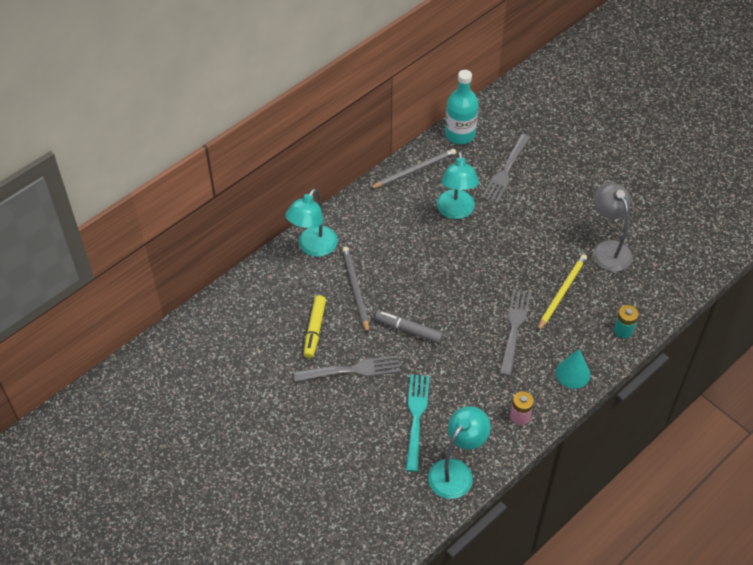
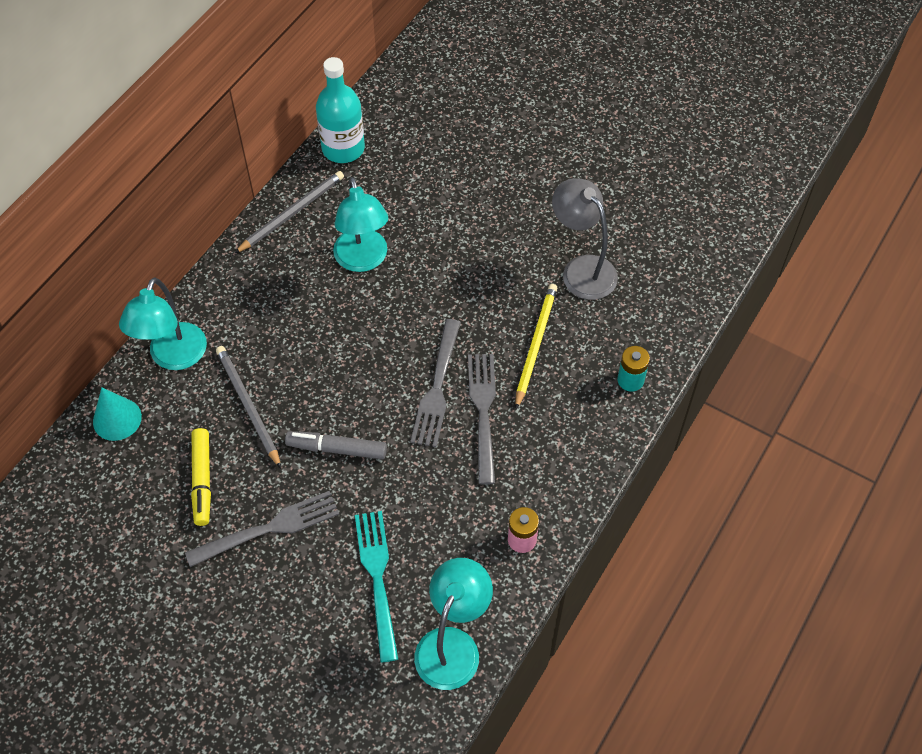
camera: 15 degrees left, 5 degrees up
(505, 171) = (418, 188): grey fork -> grey fork (437, 388)
(573, 373) = (578, 458): turquoise cone -> turquoise cone (117, 419)

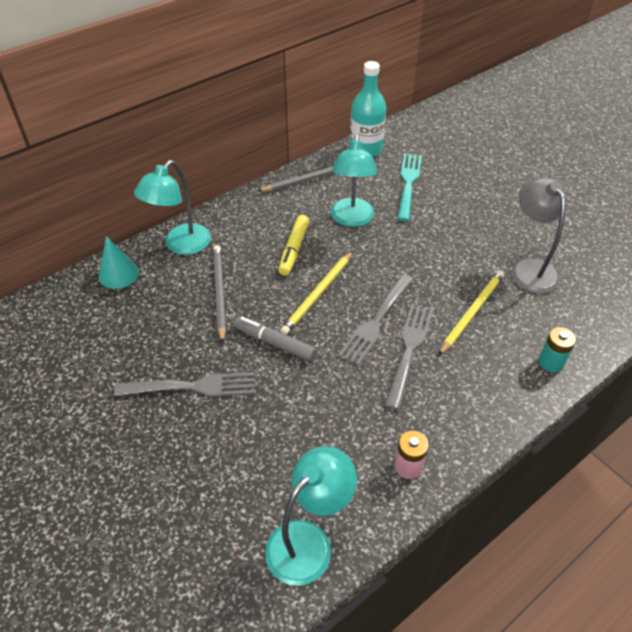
camera: 20 degrees right, 10 degrees down
(202, 480) = (158, 334): yellow marker -> yellow marker (294, 249)
(361, 373) = (318, 294): none -> yellow pencil
(377, 577) = (264, 456): turquoise fork -> turquoise fork (408, 183)

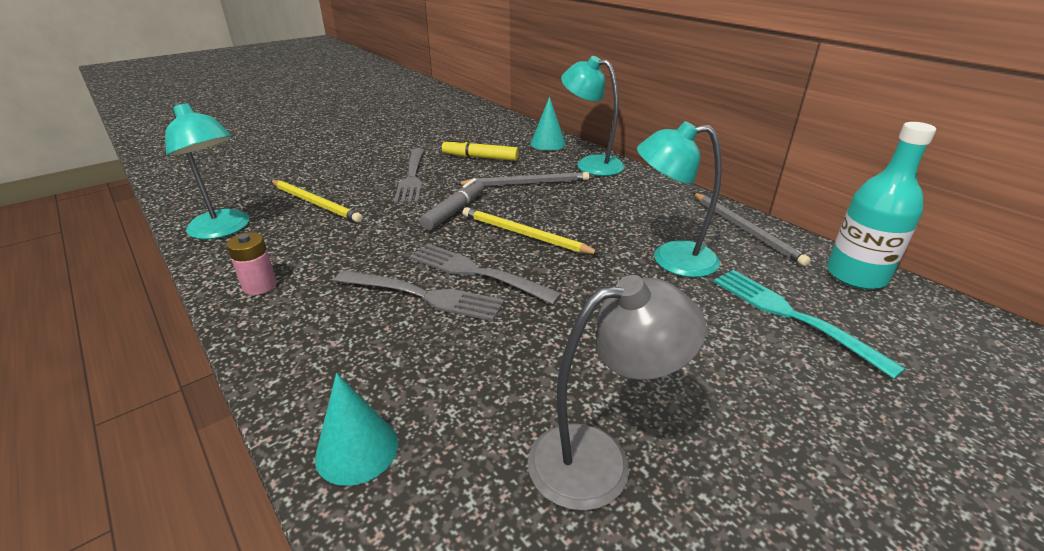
camera: 90 degrees right, 15 degrees down
(294, 249) = (598, 219): yellow marker -> yellow marker (480, 157)
(408, 183) = (791, 315): turquoise fork -> turquoise fork turned 135 degrees counterclockwise
(472, 312) = (485, 362): yellow pencil -> yellow pencil (316, 203)
(551, 362) = (357, 449): turquoise battery -> turquoise cone

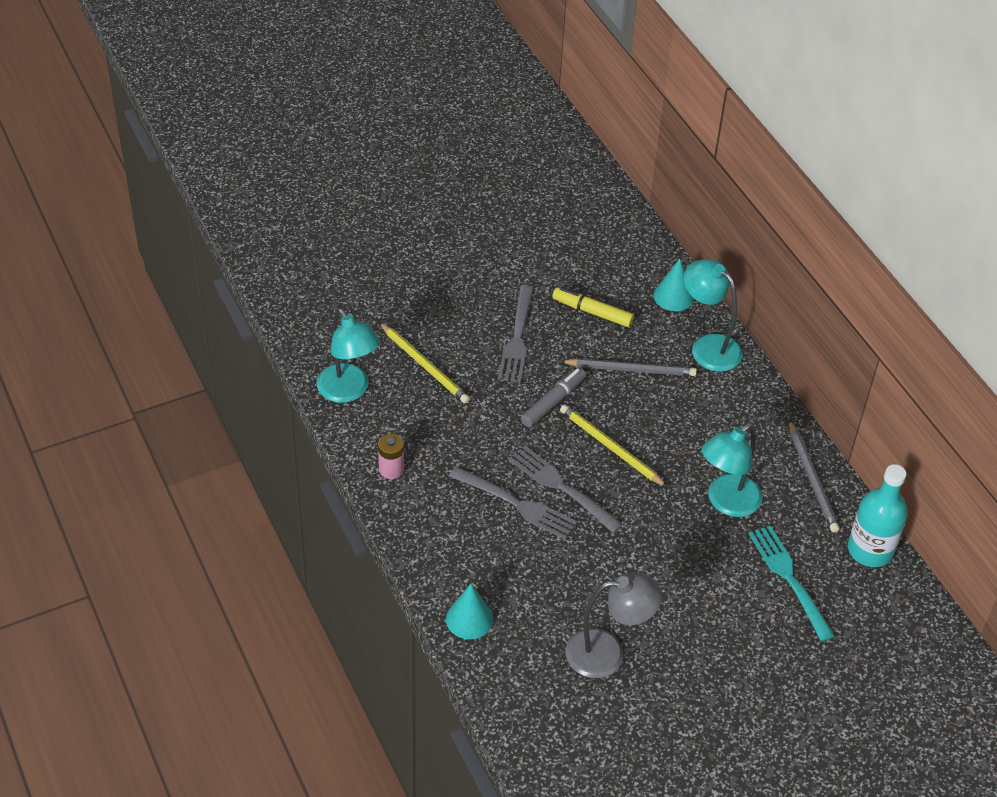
camera: 10 degrees right, 15 degrees up
(671, 259) = (726, 502): turquoise lamp -> turquoise lamp turned 60 degrees counterclockwise

